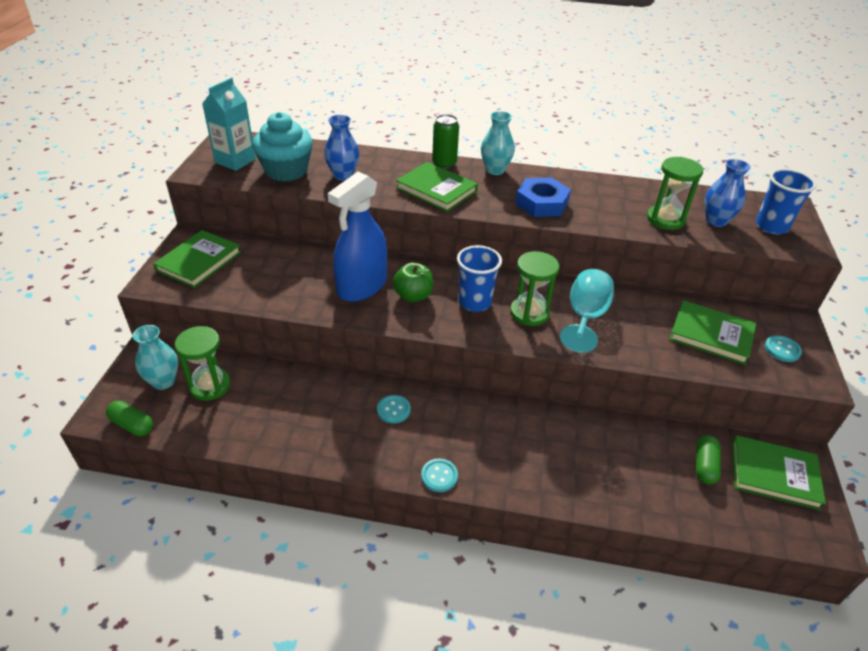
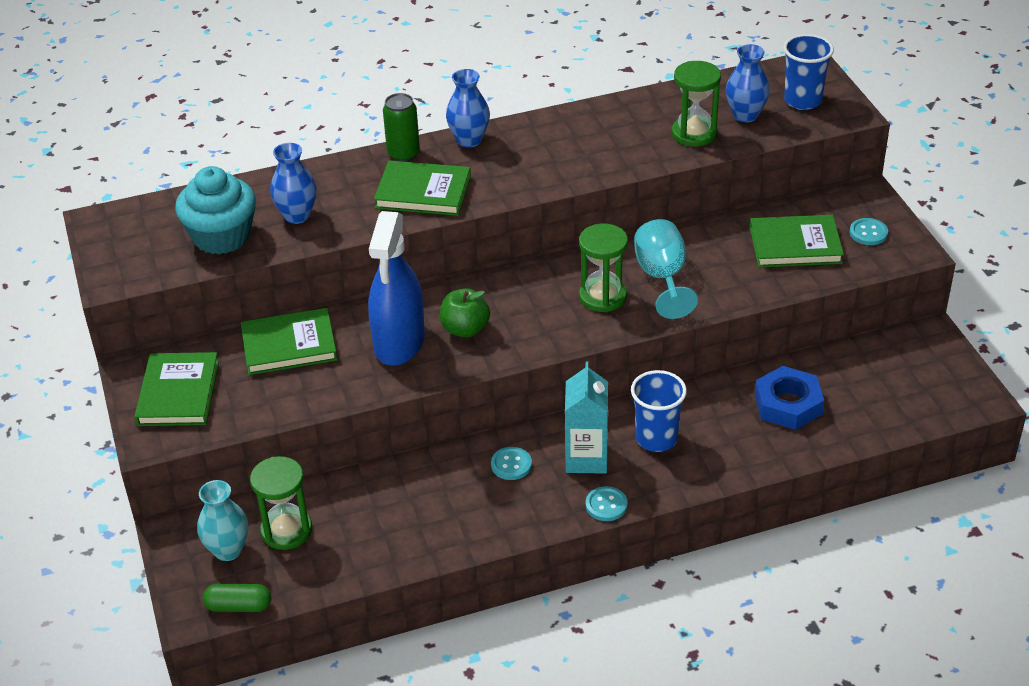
camera: 25 degrees left, 0 degrees up
(235, 161) = (143, 248): turquoise carton -> turquoise carton (586, 458)
(475, 302) = (537, 309): blue cup -> blue cup (656, 438)
(495, 170) = (469, 140): turquoise vase -> blue vase
(541, 203) = (552, 164): blue nut -> blue nut (788, 404)
(704, 465) = (847, 382): green capsule -> none
(774, 474) = (912, 363): green book -> green book (289, 345)

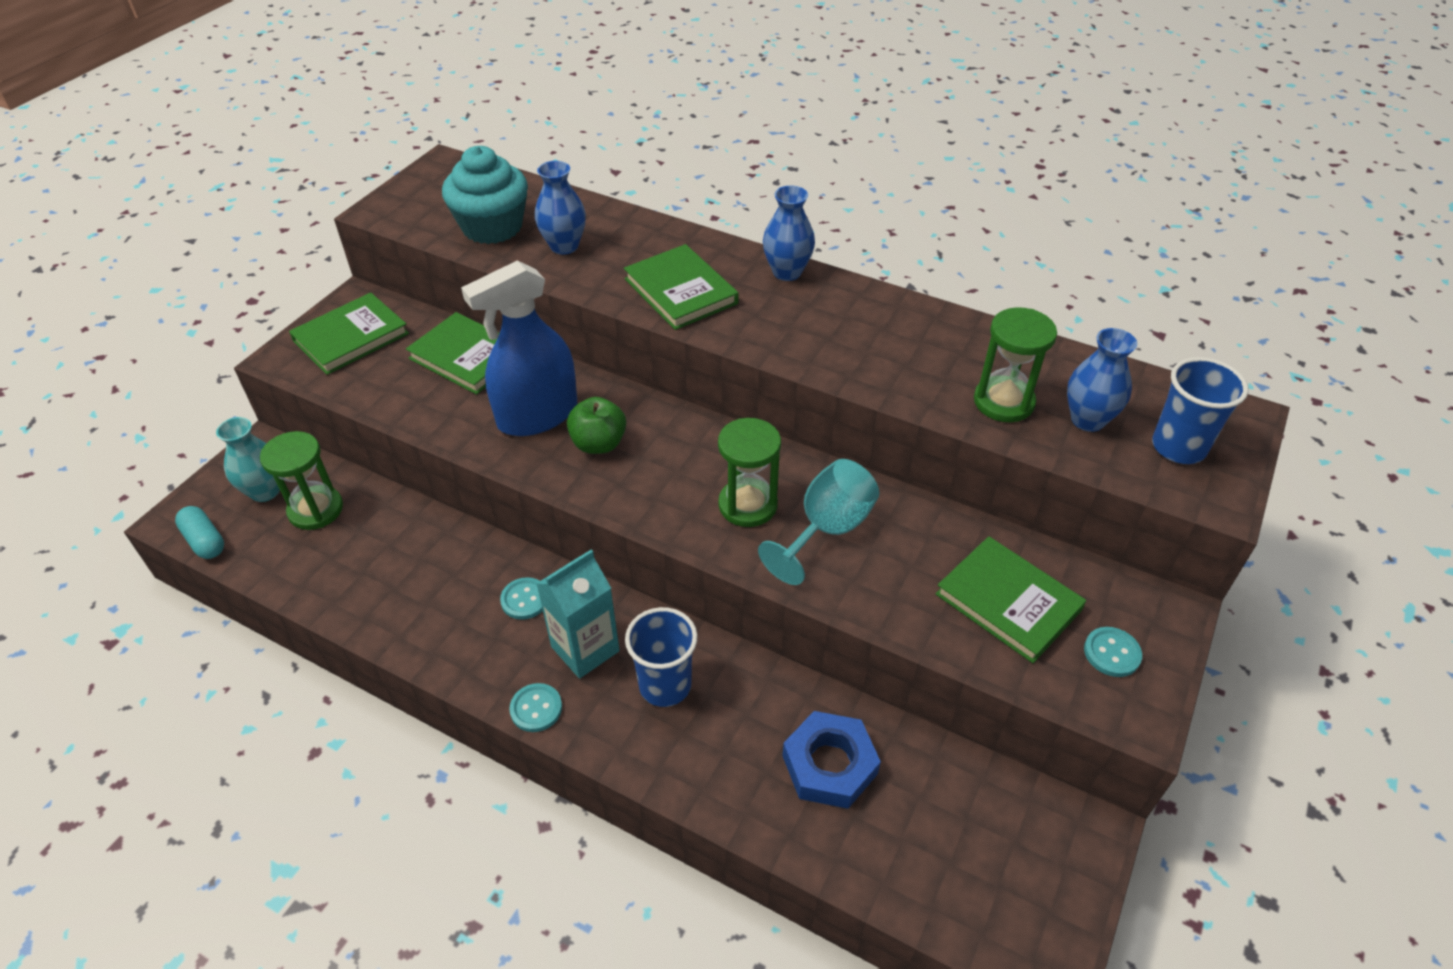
camera: 45 degrees right, 5 degrees up
(239, 606) = (205, 541): green capsule -> turquoise capsule
(403, 154) = (717, 250): green can -> none

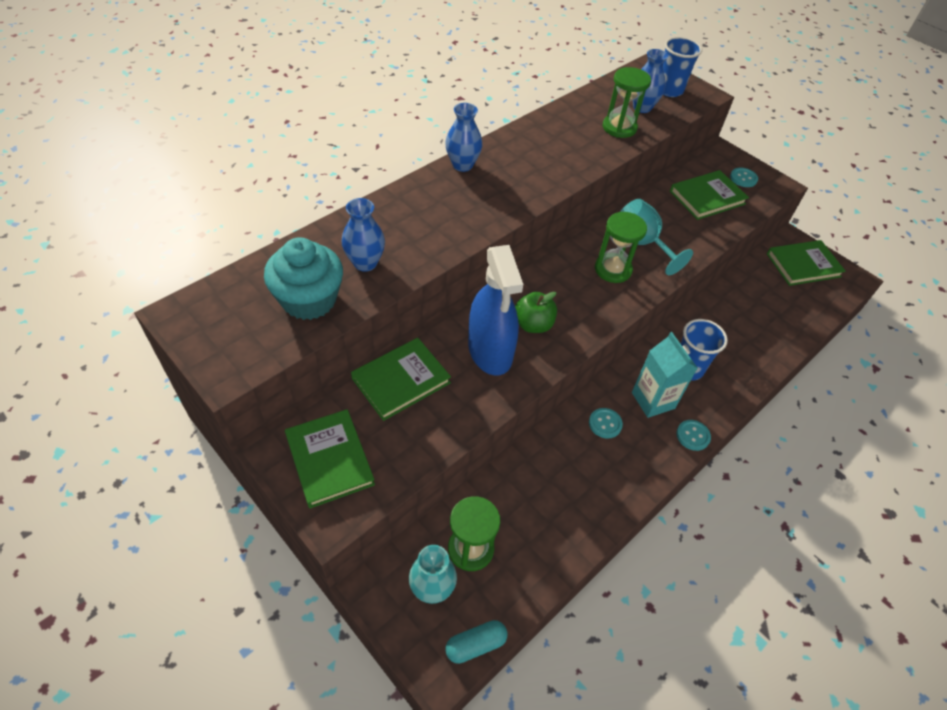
camera: 75 degrees left, 5 degrees up
(680, 291) = (457, 217): green book -> green book (803, 265)
(829, 765) = (749, 315): blue nut -> none

